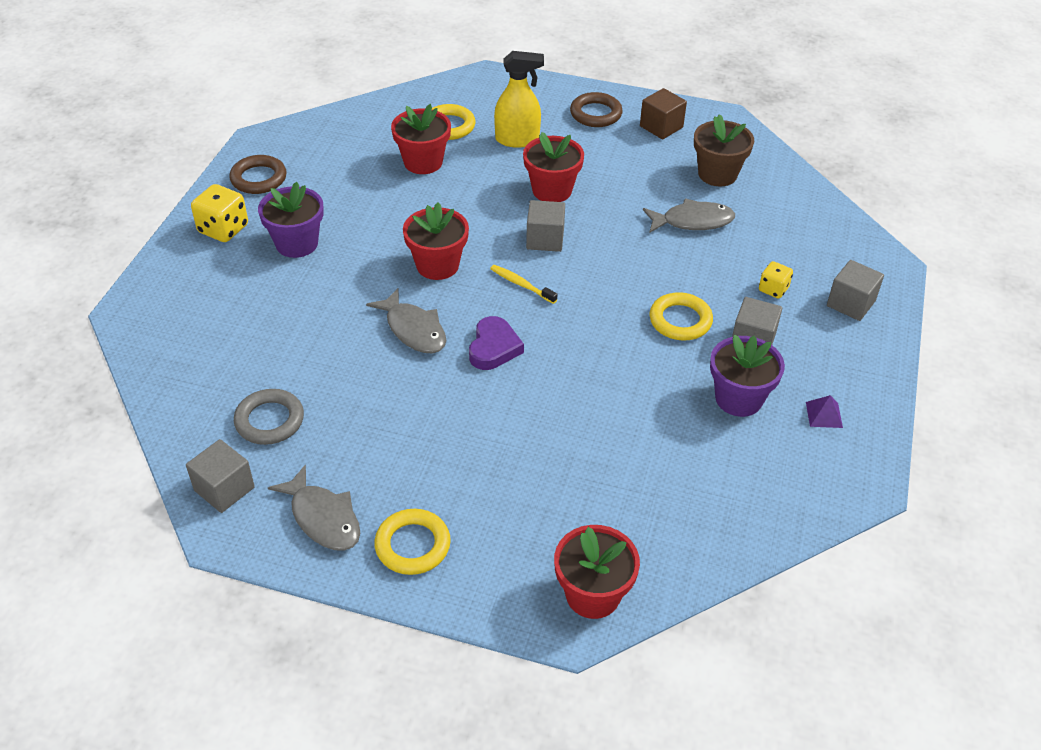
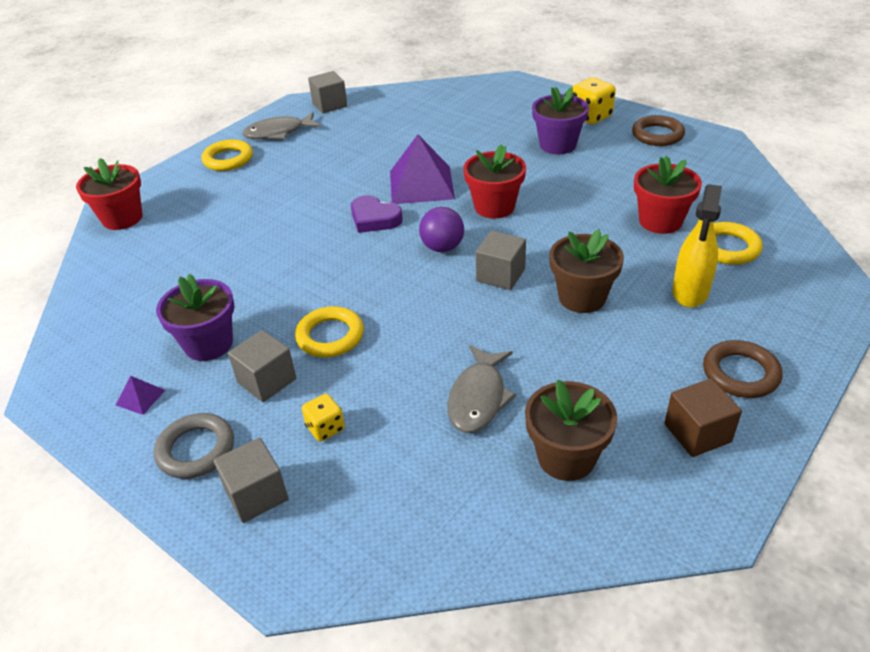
camera: 115 degrees right, 5 degrees down
(269, 420) = (373, 121): grey ring -> grey ring (196, 450)
(414, 330) = (421, 184): grey fish -> purple pyramid
(521, 284) = (442, 247): yellow toothbrush -> purple ball
(552, 190) = (582, 297): red flower pot -> brown flower pot

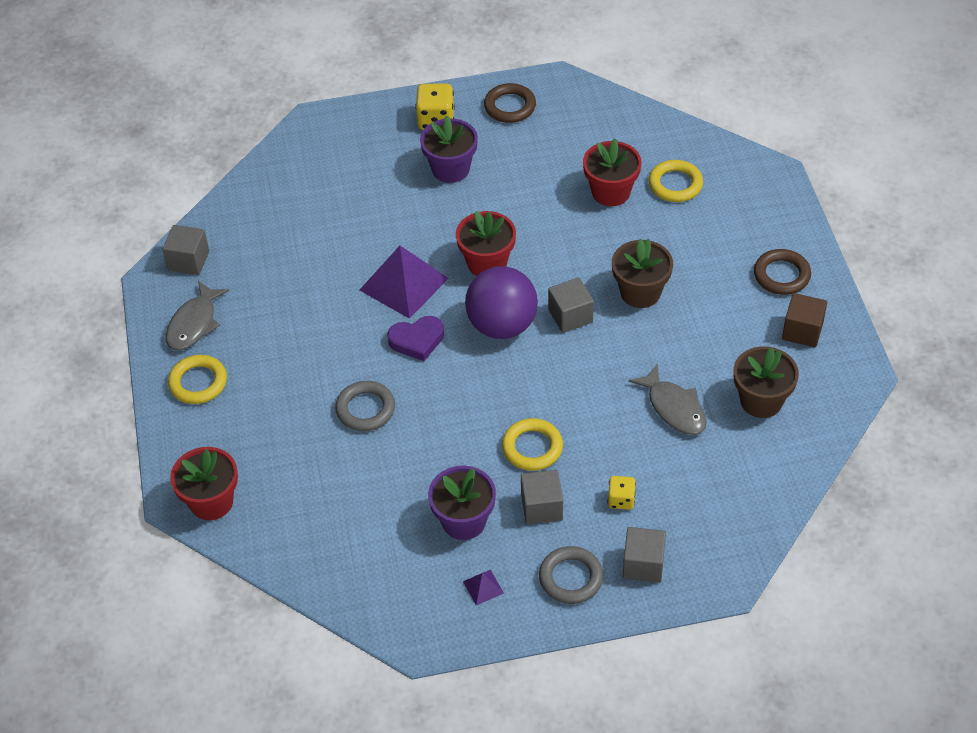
camera: 50 degrees left, 10 degrees up
(278, 233) = (365, 409): none -> grey ring
(442, 247) = (502, 325): purple ball -> purple ball, size x1.69
(690, 292) = (694, 238): yellow spray bottle -> none

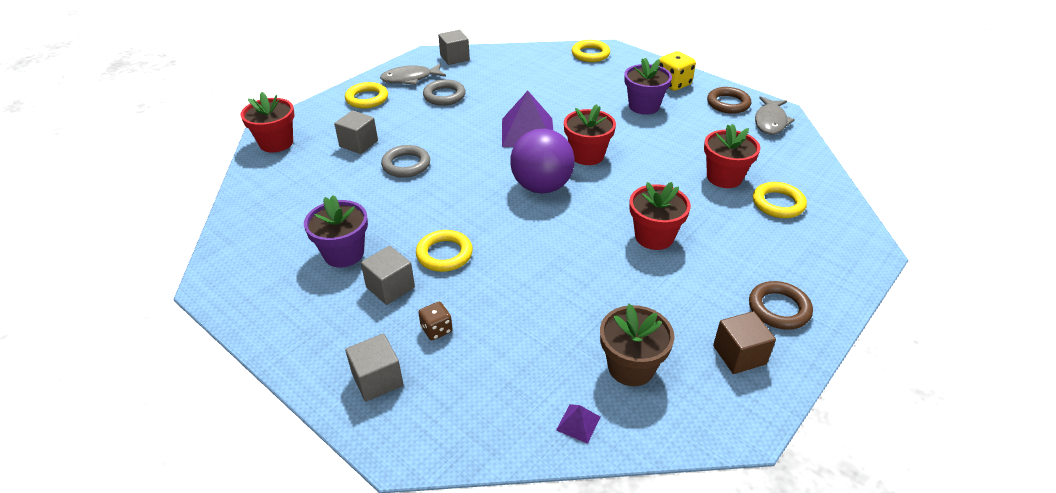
camera: 50 degrees right, 10 degrees down
(309, 144) = (590, 54): none -> yellow ring
(417, 340) = (486, 158): purple heart -> none
(483, 587) = (286, 294): purple pyramid -> purple pyramid (578, 423)
(570, 316) = (588, 213): grey cube -> grey cube (358, 143)
(571, 578) = (330, 340): grey ring -> grey ring (444, 96)
(621, 500) = (436, 330): yellow dice -> brown dice
(640, 292) = (654, 237): brown flower pot -> red flower pot
(674, 408) = (563, 313): grey fish -> grey fish (770, 122)

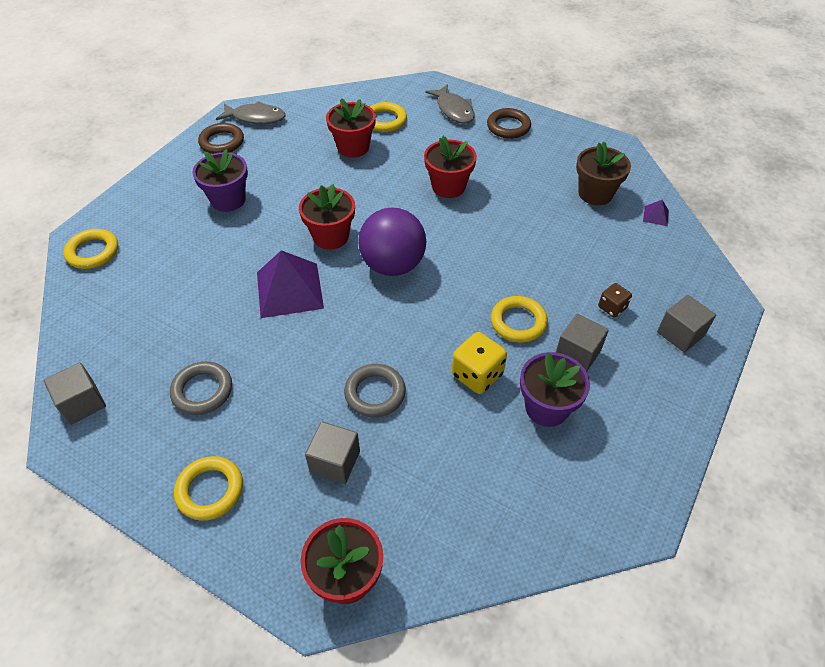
camera: 100 degrees left, 10 degrees up
(410, 79) = (148, 447): grey fish -> grey fish (454, 110)
(673, 84) = (178, 179): yellow dice -> yellow dice (477, 375)
(739, 355) = (560, 145): brown cube -> none

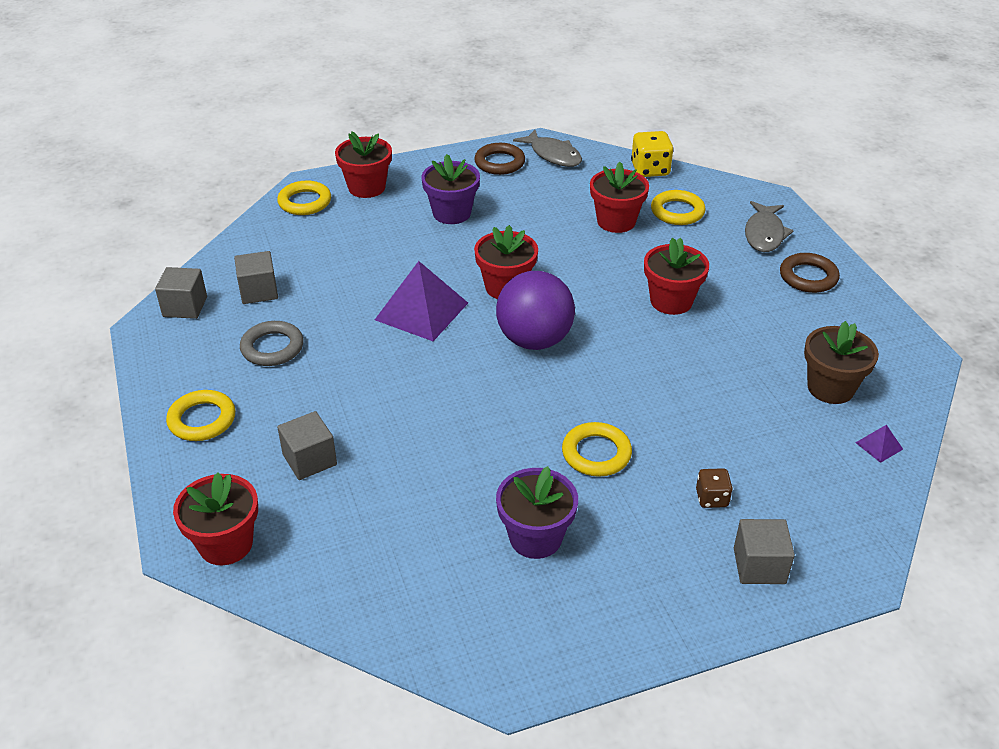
camera: 40 degrees right, 10 degrees down
(135, 213) = (367, 187): none -> red flower pot
(375, 393) = (399, 431): grey ring -> none
(477, 375) = (503, 472): yellow dice -> yellow dice (650, 170)
(577, 353) = (623, 514): grey cube -> grey cube (259, 291)

